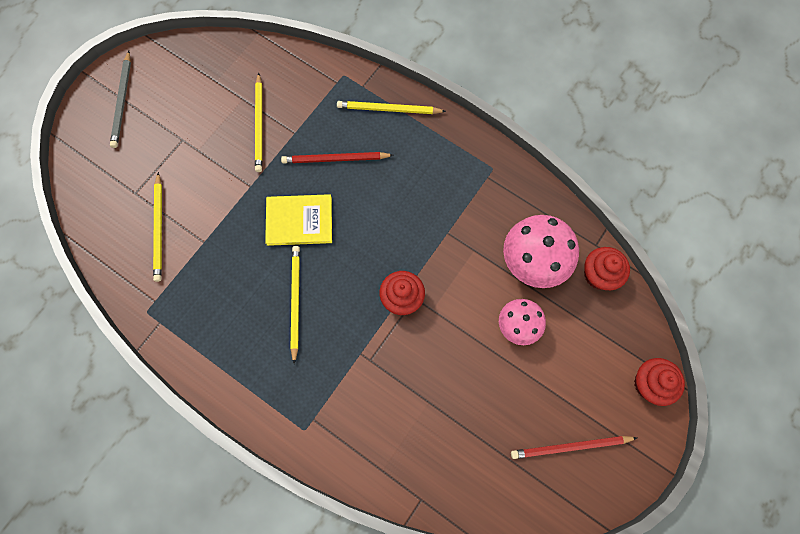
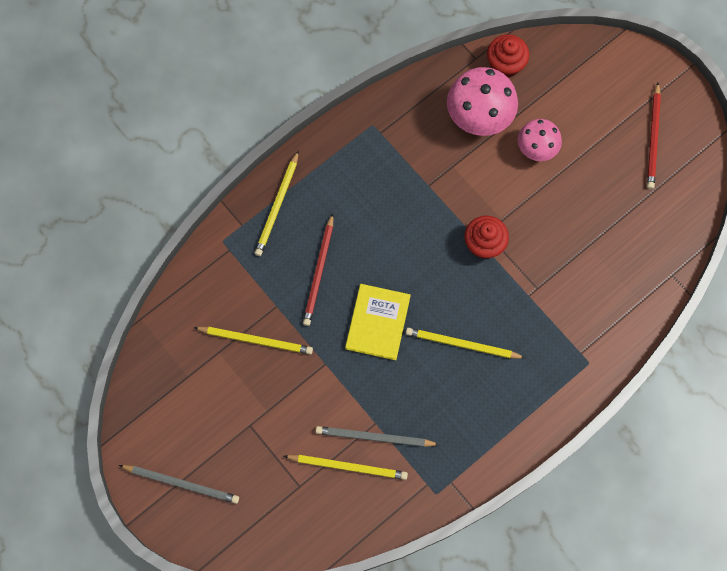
camera: 75 degrees left, 0 degrees up
(190, 244) = (374, 437): none -> grey pencil
(649, 384) = (614, 57): red cupcake -> none

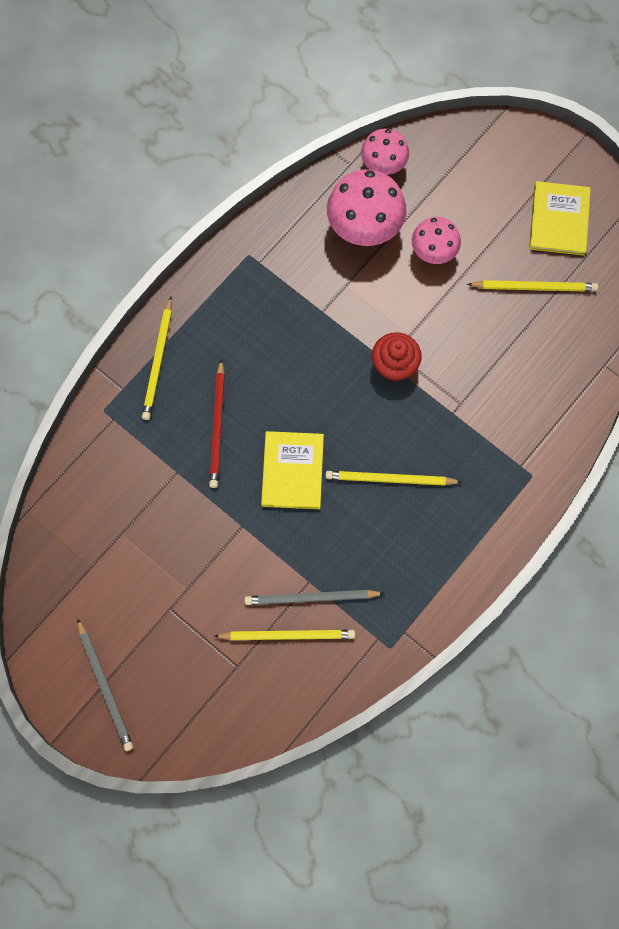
camera: 10 degrees left, 0 degrees up
(182, 483) = (105, 687): grey pencil -> grey pencil turned 60 degrees clockwise
(256, 340) = (160, 514): yellow pencil -> yellow pencil (534, 287)
(505, 65) = (383, 165): red cupcake -> pink mushroom
(653, 138) = (559, 220): red pencil -> yellow book

